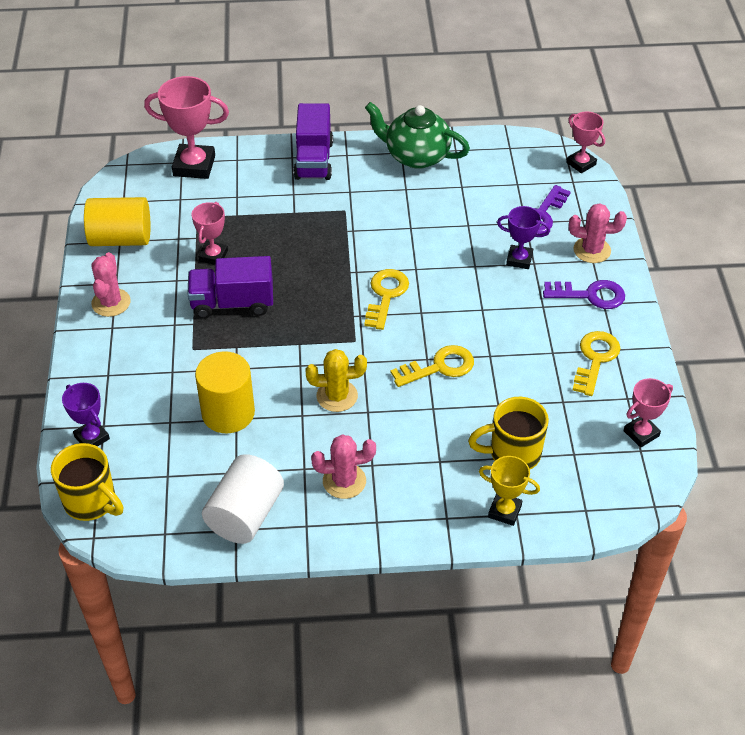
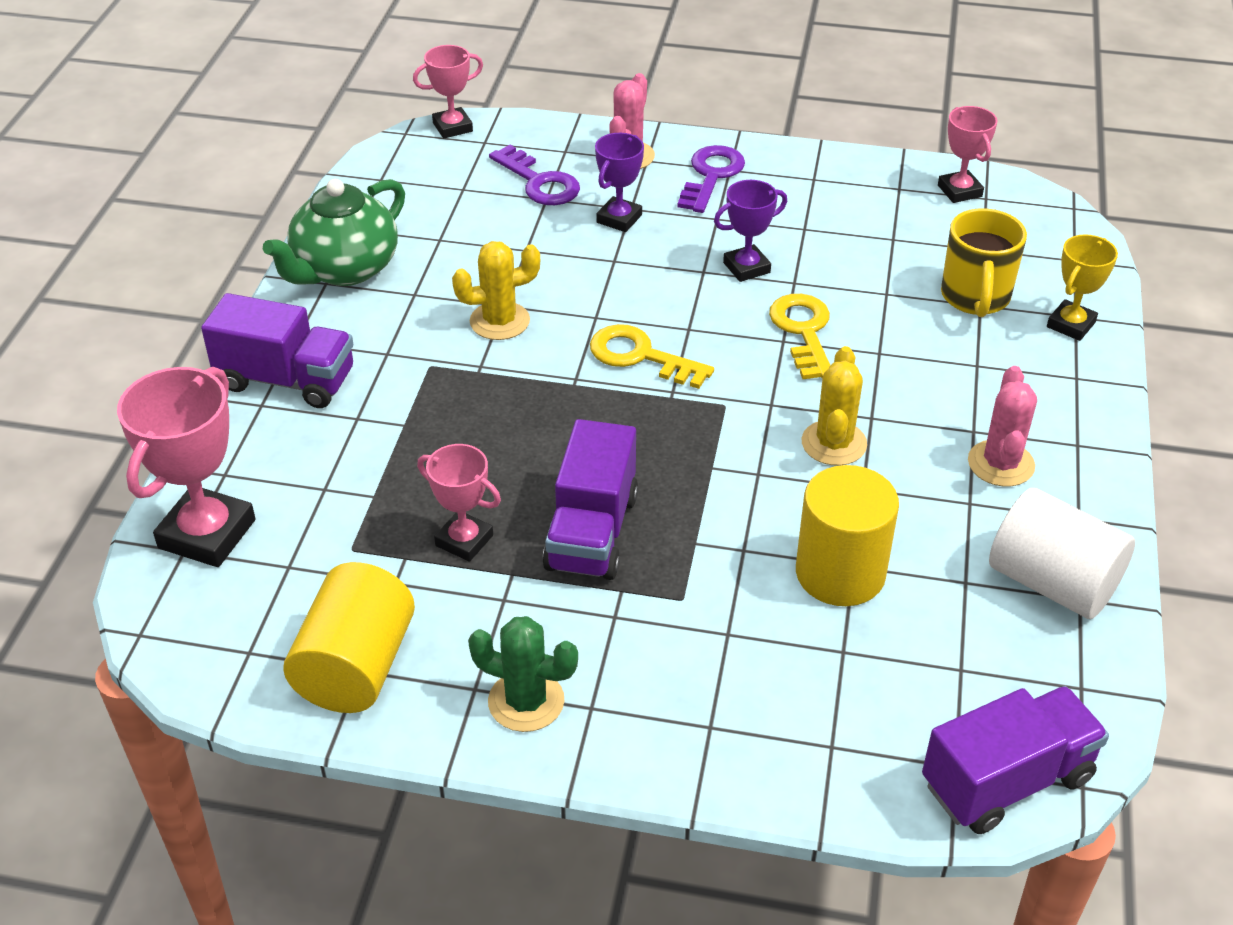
camera: 75 degrees left, 5 degrees down
(92, 438) = (858, 766): purple trophy -> purple trophy (746, 268)
(92, 502) = (1006, 781): yellow mug -> purple truck
(111, 303) = (526, 701): pink cactus -> green cactus
(394, 229) = (499, 321): none -> yellow cactus
(595, 359) = (827, 197): yellow key -> none

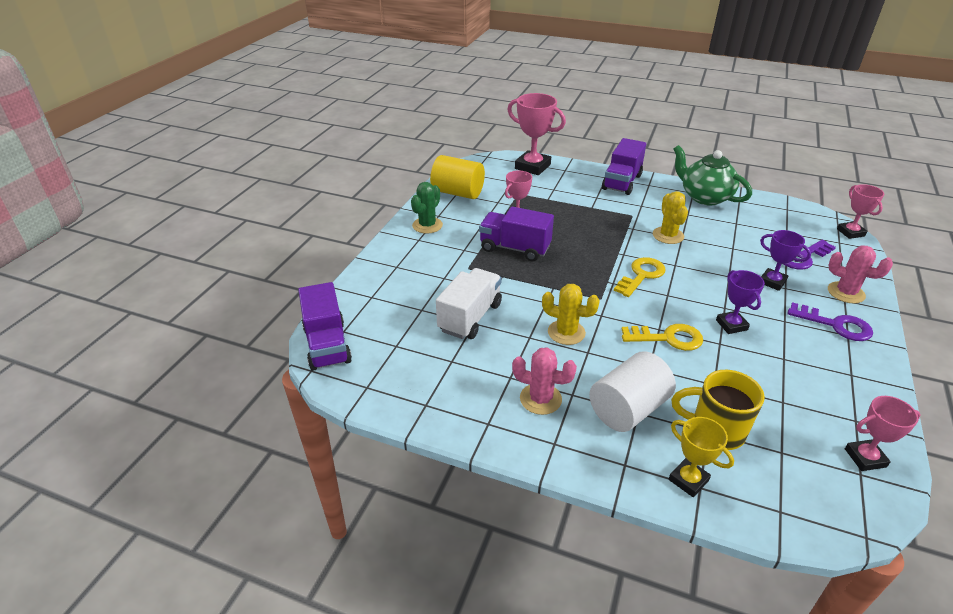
camera: 100 degrees right, 5 degrees down
(840, 573) = (470, 317): yellow cylinder -> white truck
(1052, 583) = (440, 395): white cylinder -> white cylinder (628, 409)

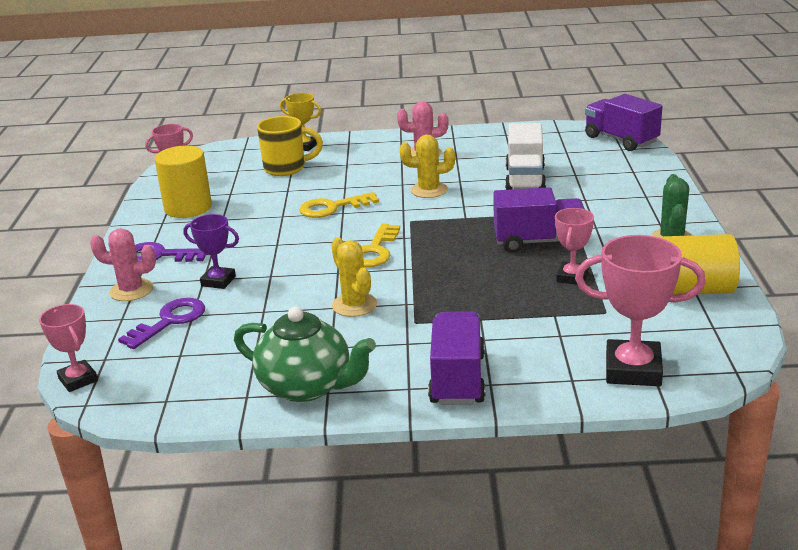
camera: 160 degrees right, 10 degrees down
(628, 409) = (355, 163): white cylinder -> none
(731, 325) = (270, 231): purple trophy -> none
(829, 390) = (188, 208): none -> yellow cylinder

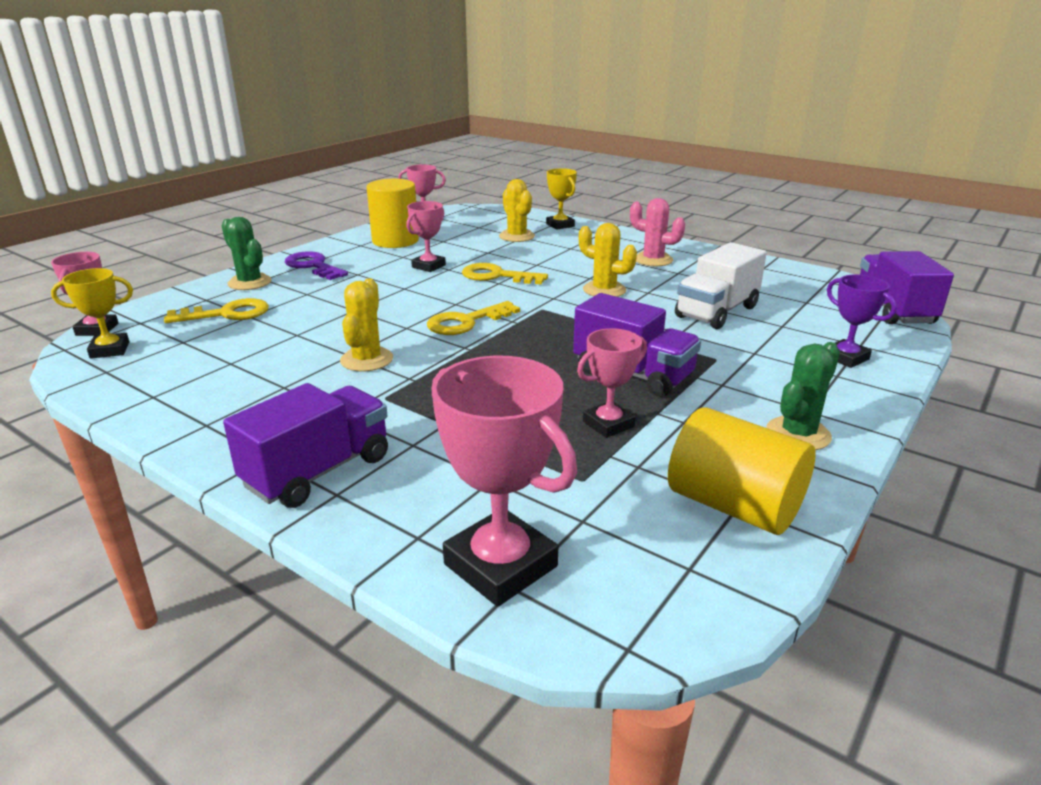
camera: 35 degrees right, 0 degrees up
(131, 290) = (249, 282): pink cactus -> green cactus
(131, 387) = (110, 350): none -> yellow trophy
(170, 321) = (227, 314): purple key -> yellow key
(218, 281) = (312, 299): purple trophy -> purple trophy (846, 358)
(262, 219) = (428, 266): none -> pink trophy
(286, 168) = (517, 236): yellow mug -> yellow cactus
(307, 386) = (202, 411): green teapot -> none

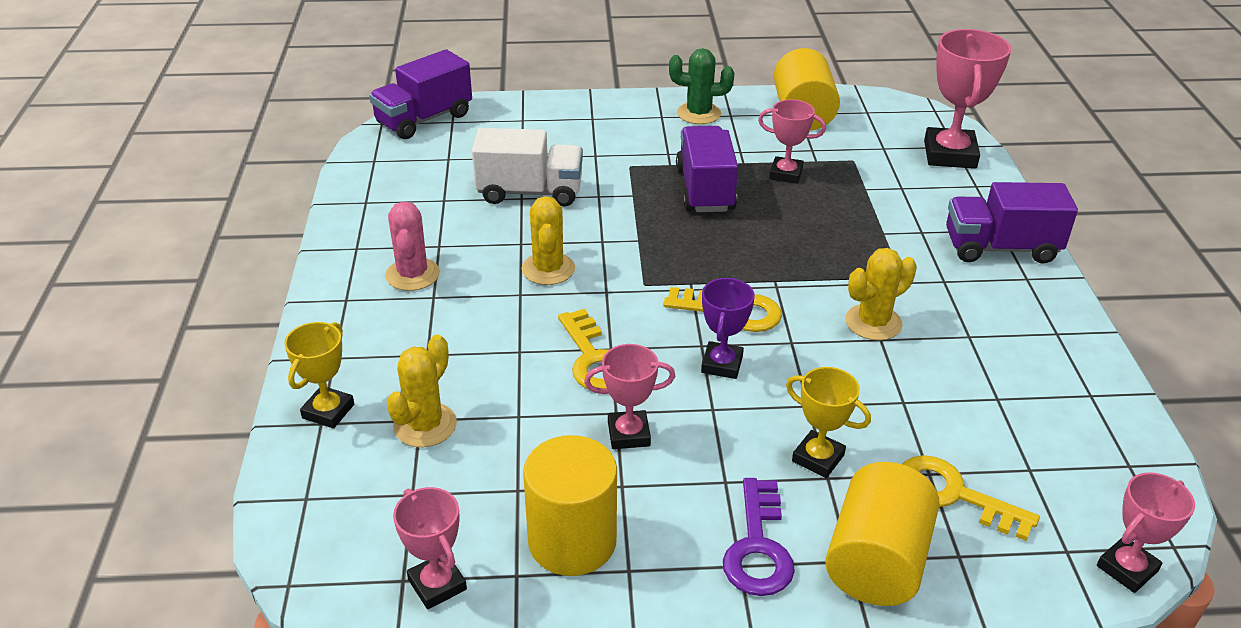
camera: 130 degrees left, 10 degrees up
(110, 350) = (1118, 505): yellow trophy -> yellow trophy (818, 458)
(249, 282) = (876, 561): green cactus -> yellow cylinder
(846, 358) = (557, 120): purple trophy -> purple trophy (722, 364)

